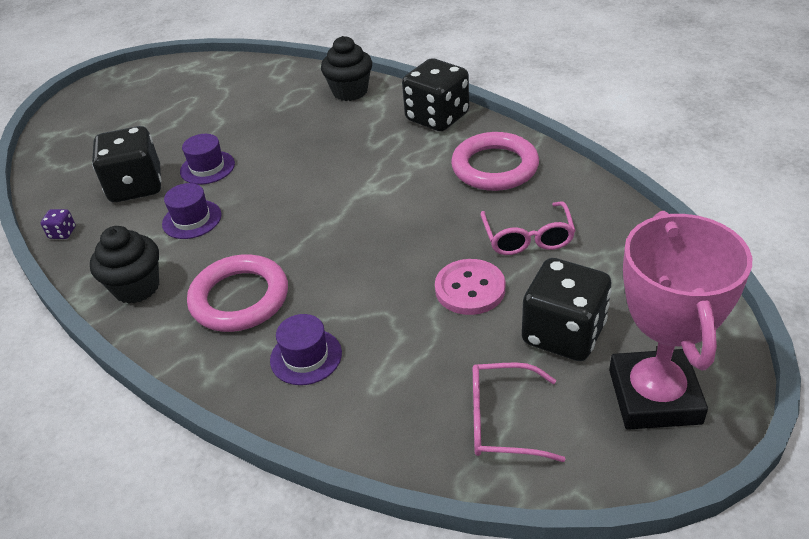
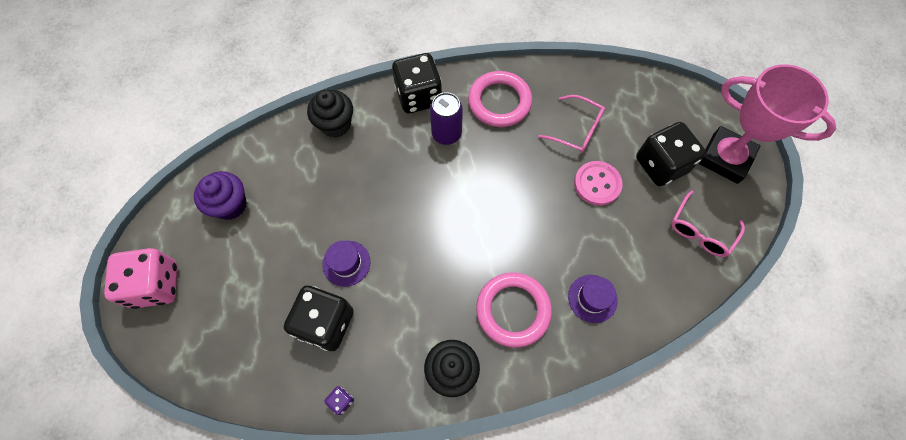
camera: 60 degrees left, 25 degrees up
(112, 91) = (156, 285): none -> pink dice
(192, 219) = (403, 302): purple hat -> none
(214, 85) = (230, 205): none -> purple cupcake
(412, 154) = (446, 134): none -> purple can

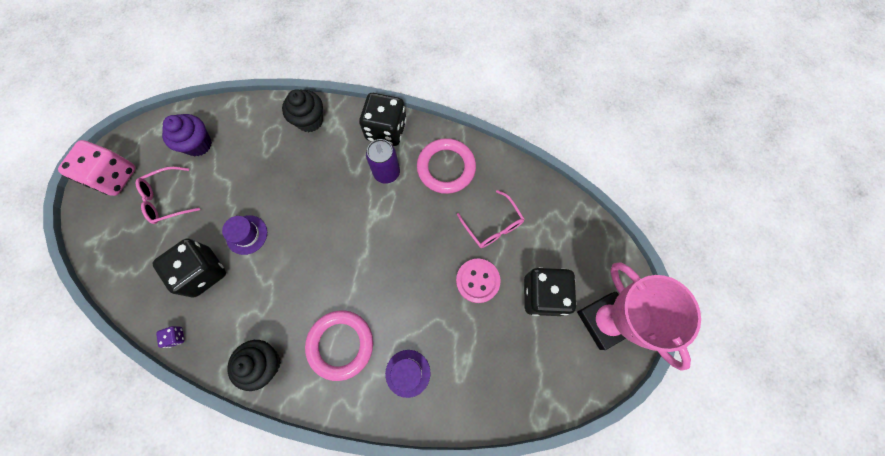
camera: 30 degrees right, 5 degrees up
(700, 231) = (537, 371): pink glasses -> pink glasses (167, 199)

